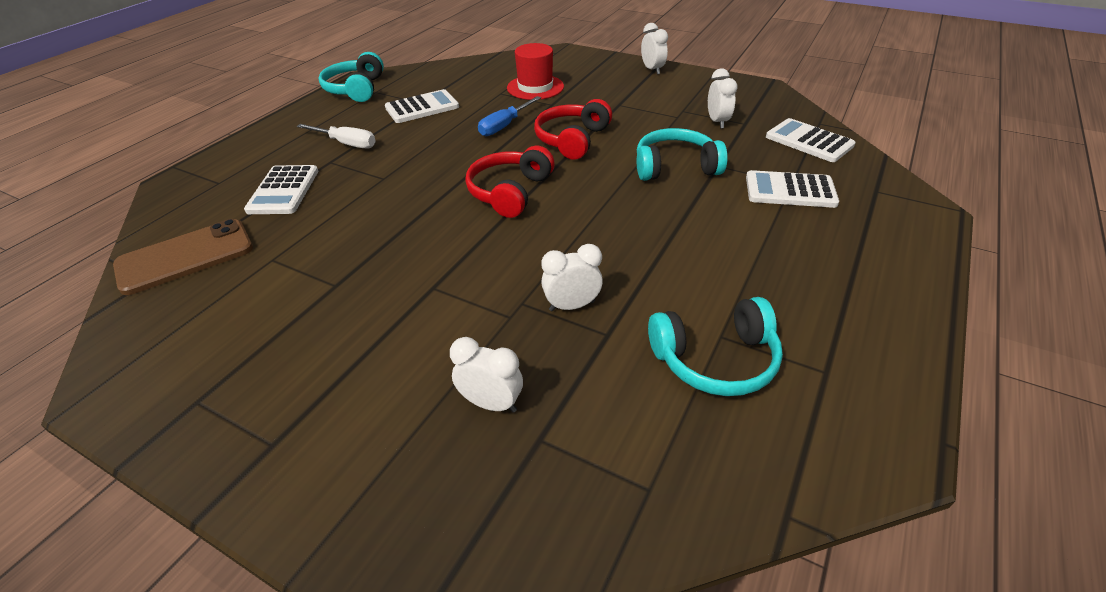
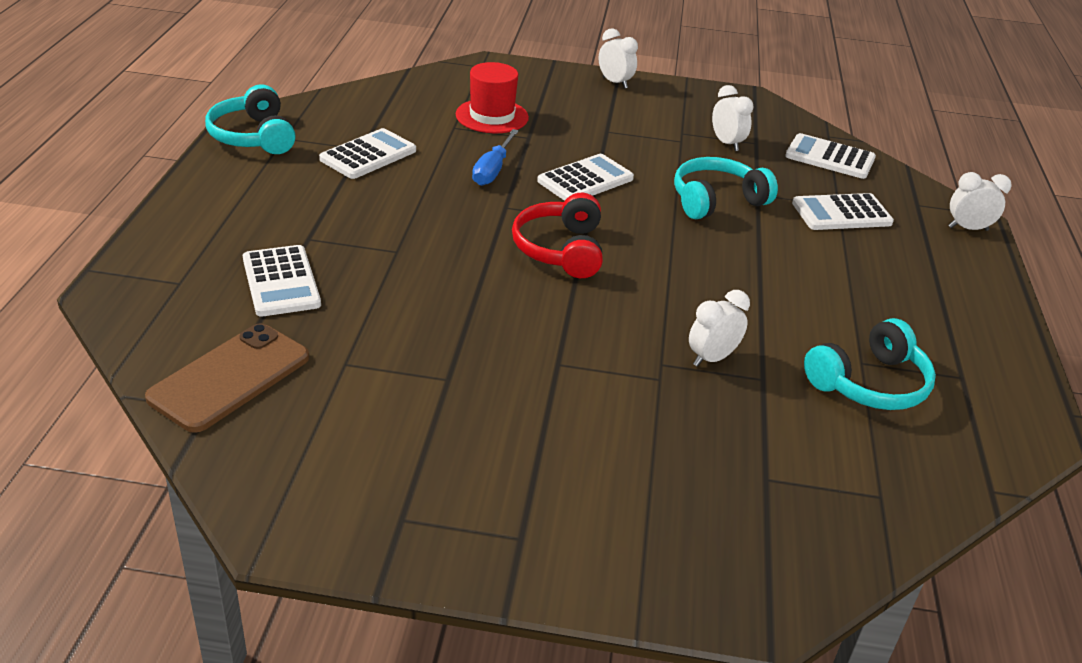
camera: 25 degrees left, 5 degrees down
(346, 144) = (309, 213): white screwdriver -> none
(491, 403) = (701, 459): white clock -> white clock (968, 228)
(572, 140) = (585, 180): red headphones -> white calculator

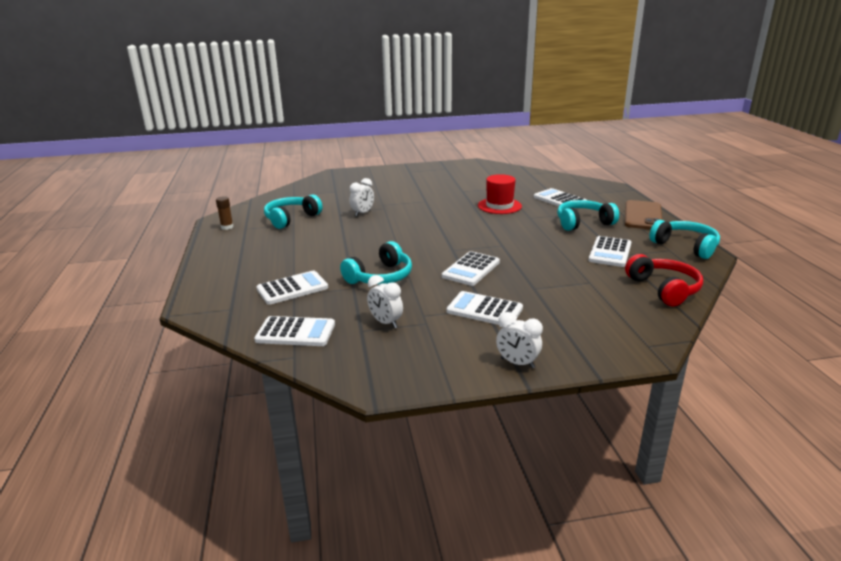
camera: 165 degrees right, 10 degrees down
(230, 377) = (534, 179): brown phone -> brown phone (643, 216)
(325, 213) = (583, 223): none -> turquoise headphones
(492, 116) = (576, 297): red hat -> red hat (499, 206)
(493, 170) = (531, 261): blue screwdriver -> none
(561, 250) = (455, 233): red headphones -> red headphones (663, 289)
(608, 129) = (484, 310): none -> white calculator
(968, 228) = (199, 299): white clock -> none
(1004, 392) = (227, 227): none -> brown glue stick

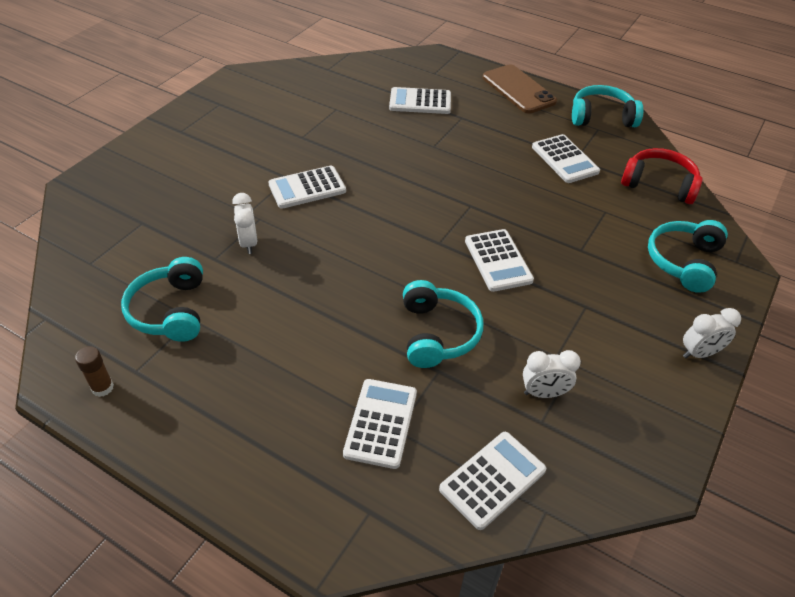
camera: 50 degrees left, 20 degrees up
(484, 310) = (589, 308): white calculator -> white calculator (307, 188)
(499, 206) = (379, 143): red hat -> none
(583, 223) = (489, 128): turquoise headphones -> turquoise headphones (684, 262)

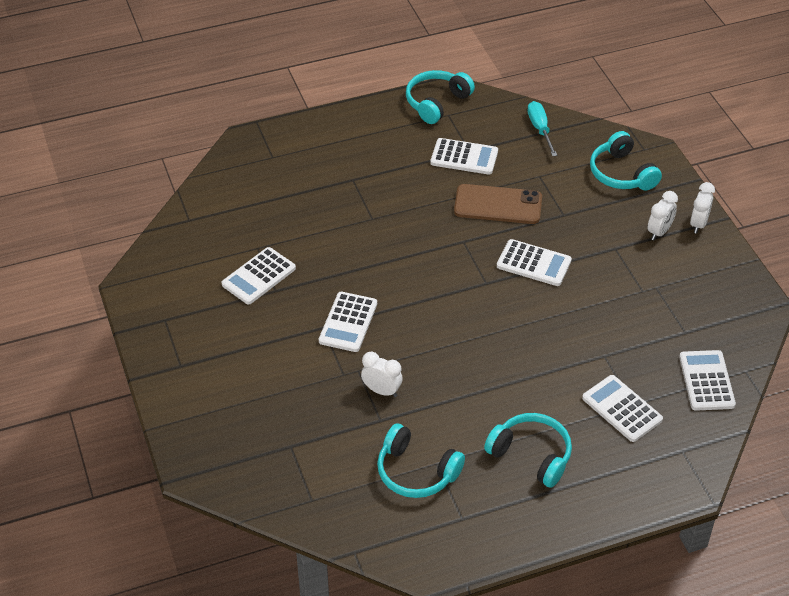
camera: 50 degrees left, 0 degrees up
(102, 388) = (462, 543): brown glue stick -> none
(420, 102) = (304, 191): white calculator -> white calculator (259, 276)
(437, 334) = (572, 337): turquoise headphones -> turquoise headphones (531, 455)
(518, 89) = (352, 123): brown phone -> brown phone (498, 205)
(544, 393) = (665, 316): white clock -> white clock (659, 232)
(659, 184) = (540, 129): red headphones -> turquoise screwdriver

